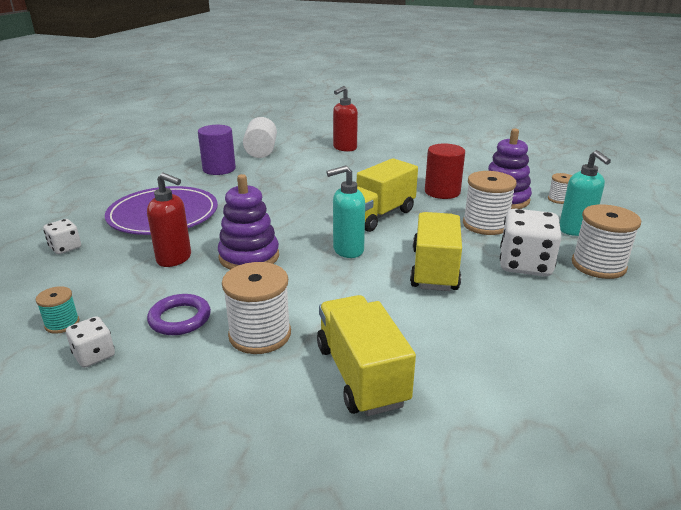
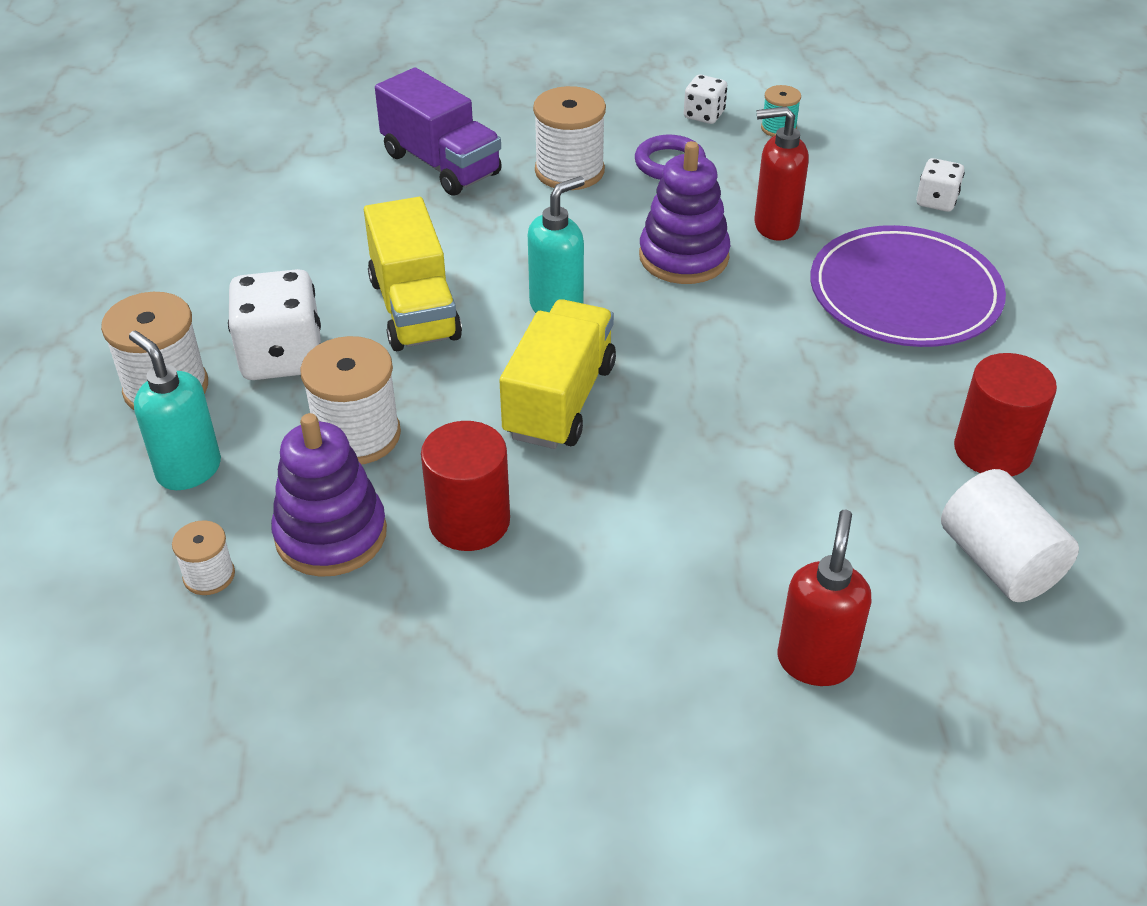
camera: 155 degrees right, 15 degrees up
(219, 169) = (992, 450): purple cylinder -> red cylinder
(361, 375) = (441, 164): yellow truck -> purple truck

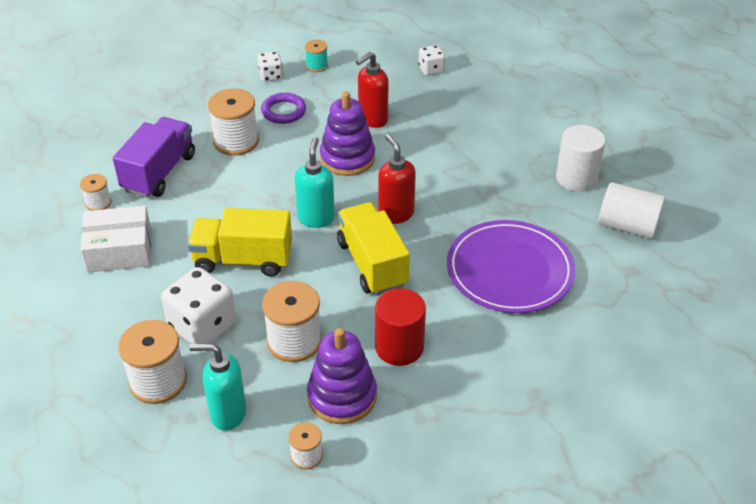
camera: 40 degrees left, 0 degrees up
(300, 226) = (119, 250): none -> white box
(339, 164) = (98, 203): none -> white spool
(414, 309) = (243, 260): yellow truck -> yellow truck turned 150 degrees clockwise
(441, 164) = (159, 173): purple truck -> purple truck turned 75 degrees counterclockwise
(815, 661) = (607, 312): red soap dispenser -> red soap dispenser (395, 214)
(904, 293) = (466, 123): purple plate -> purple plate (509, 270)
(992, 450) = (576, 178): red cylinder -> white cylinder

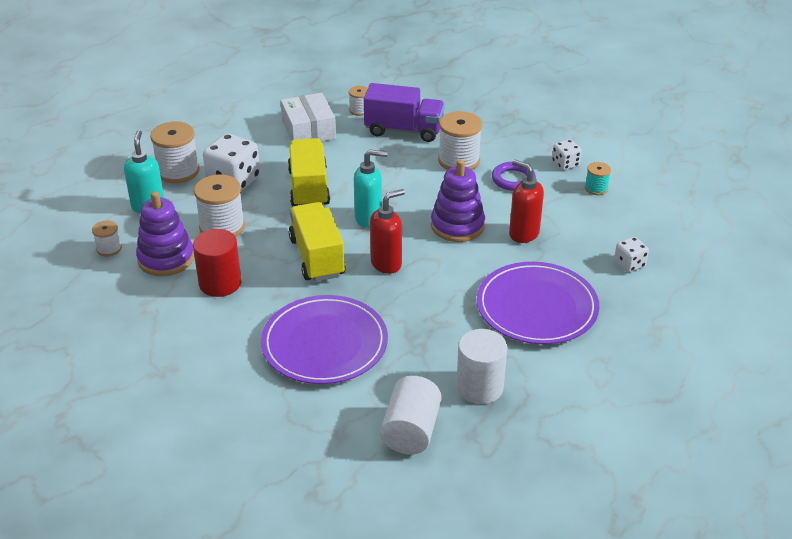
camera: 80 degrees right, 5 degrees down
(372, 264) = (317, 257): yellow truck -> yellow truck turned 75 degrees counterclockwise
(478, 129) = (537, 307): none -> purple plate

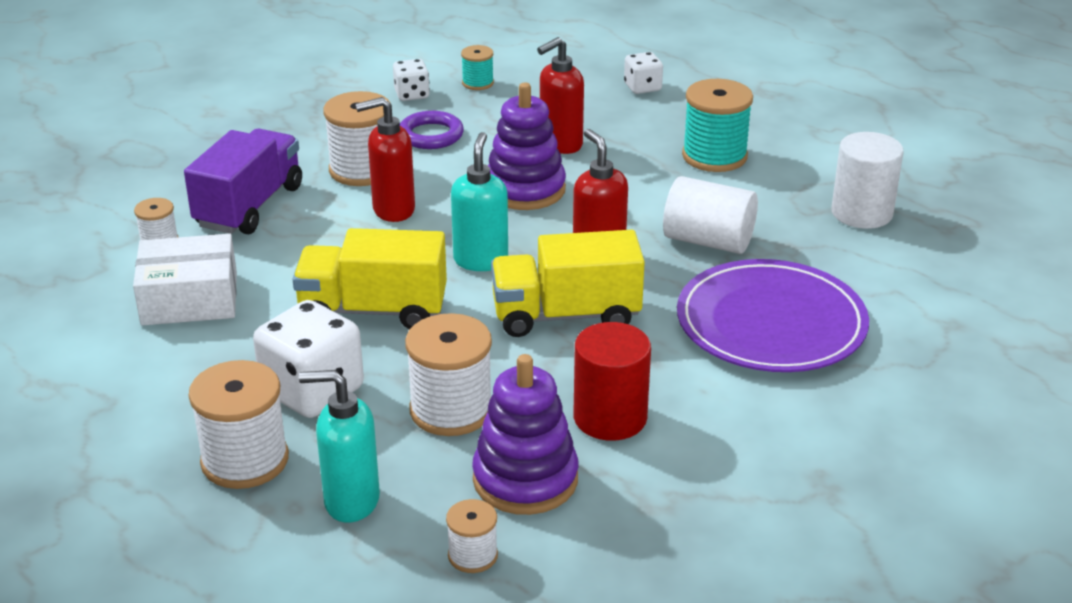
camera: 80 degrees left, 5 degrees down
(411, 431) = (942, 269): white cylinder -> white cylinder (708, 241)
(415, 179) = (392, 210): none -> red soap dispenser
(537, 307) = (714, 156): purple plate -> turquoise spool

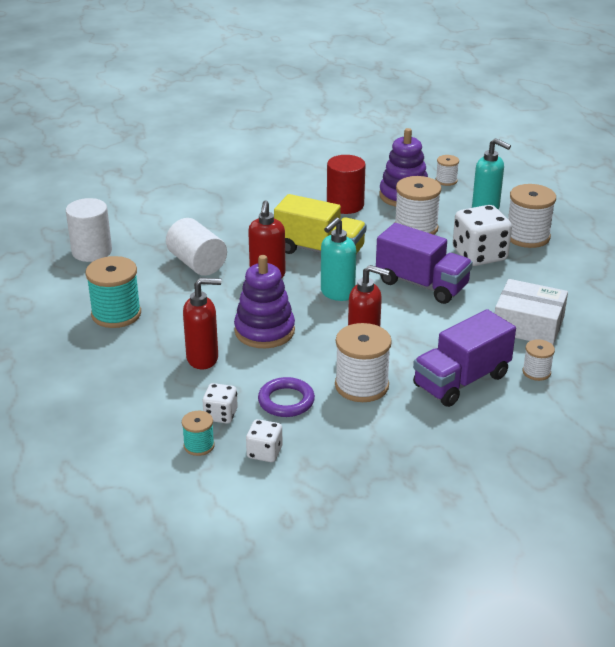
camera: 150 degrees left, 0 degrees up
(373, 310) = (422, 284): yellow truck -> purple truck
(642, 87) = (80, 391): white dice -> white dice (220, 415)
(771, 323) = (223, 217): purple plate -> none

